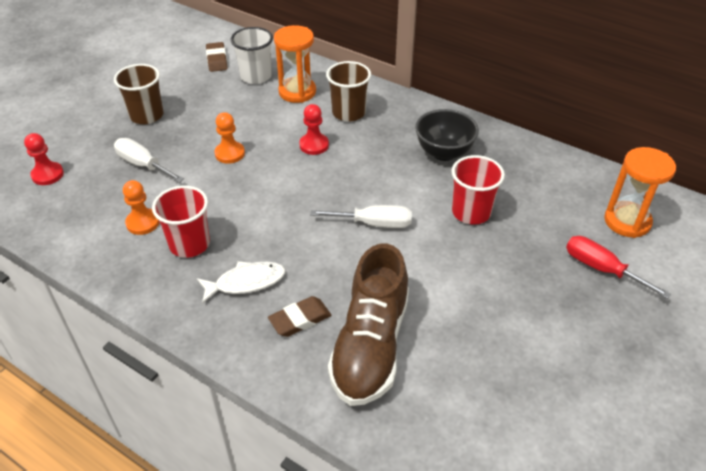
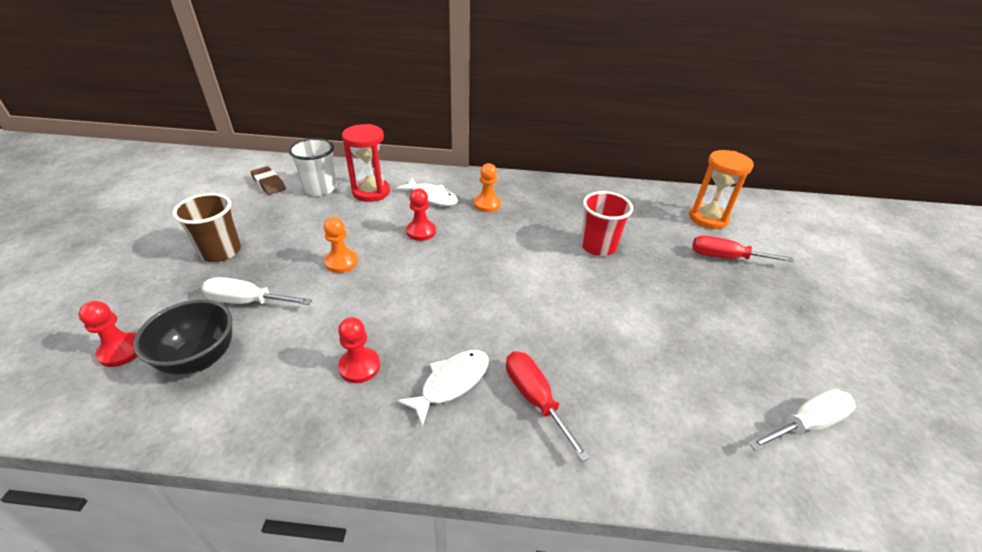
camera: 30 degrees left, 5 degrees down
(143, 223) = (287, 363): orange pawn -> orange pawn (487, 204)
(189, 244) = (359, 366): red cup -> red pawn
(297, 92) = (371, 192): orange hourglass -> red hourglass
(300, 319) = (535, 398): brown eraser -> red screwdriver
(348, 113) = (432, 197): brown cup -> white fish
(370, 346) = (619, 396): brown shoe -> none
(374, 224) = (529, 281): white screwdriver -> white screwdriver (806, 424)
(444, 153) = (537, 207): black bowl -> black bowl (200, 358)

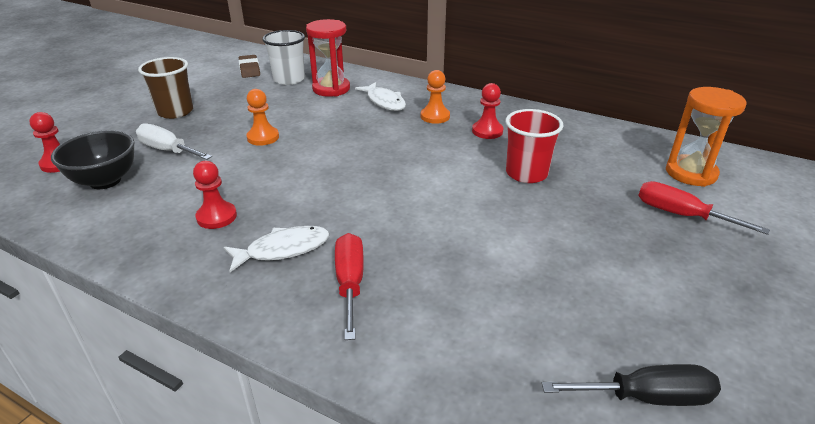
camera: 25 degrees right, 5 degrees down
(421, 231) = (352, 127): red pawn -> red pawn (487, 131)
(806, 424) = (647, 397): white screwdriver -> black screwdriver

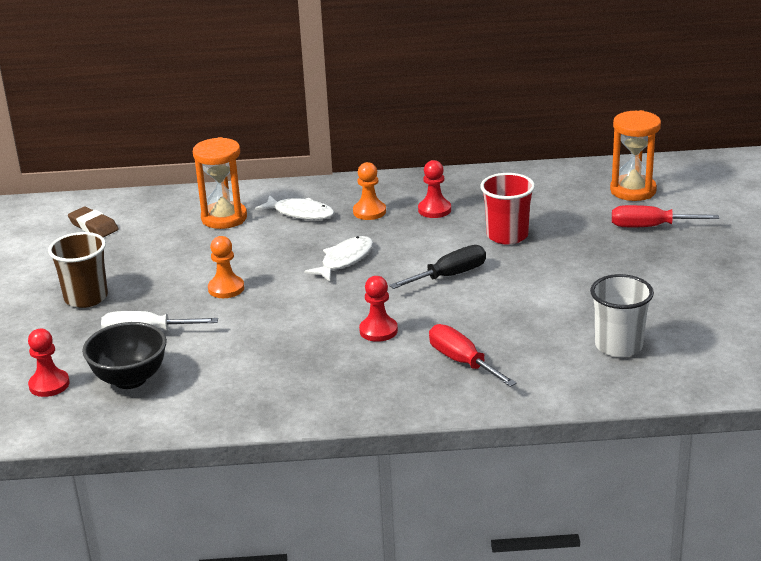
camera: 30 degrees left, 5 degrees down
(216, 217) = (288, 363): red pawn -> red pawn (378, 331)
(283, 249) = (381, 362): white fish -> white fish (344, 260)
(289, 79) = (160, 223): white cup -> white cup (618, 346)
(331, 89) = (224, 218): red hourglass -> orange hourglass
(647, 397) = (711, 344): black screwdriver -> black screwdriver (450, 276)

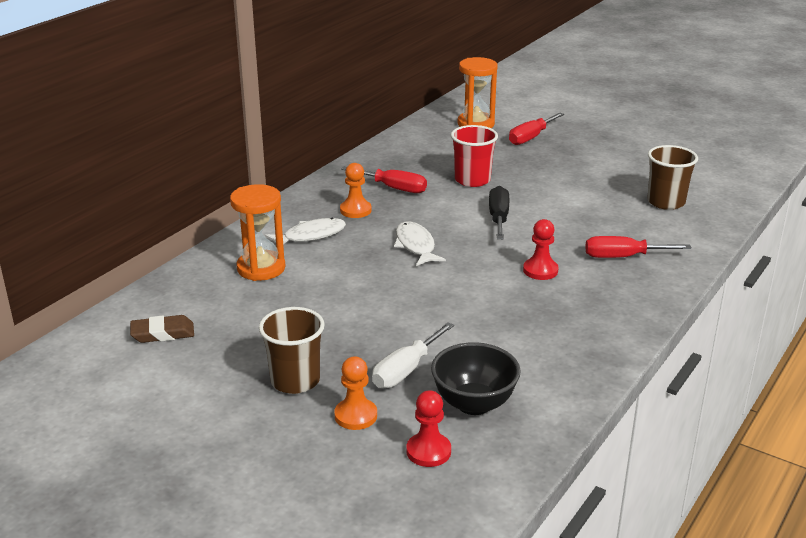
camera: 55 degrees left, 0 degrees up
(226, 288) = (384, 308): orange pawn -> orange pawn (355, 416)
(434, 210) = (394, 188): red pawn -> red screwdriver
(618, 346) = (666, 202): white cup -> brown cup

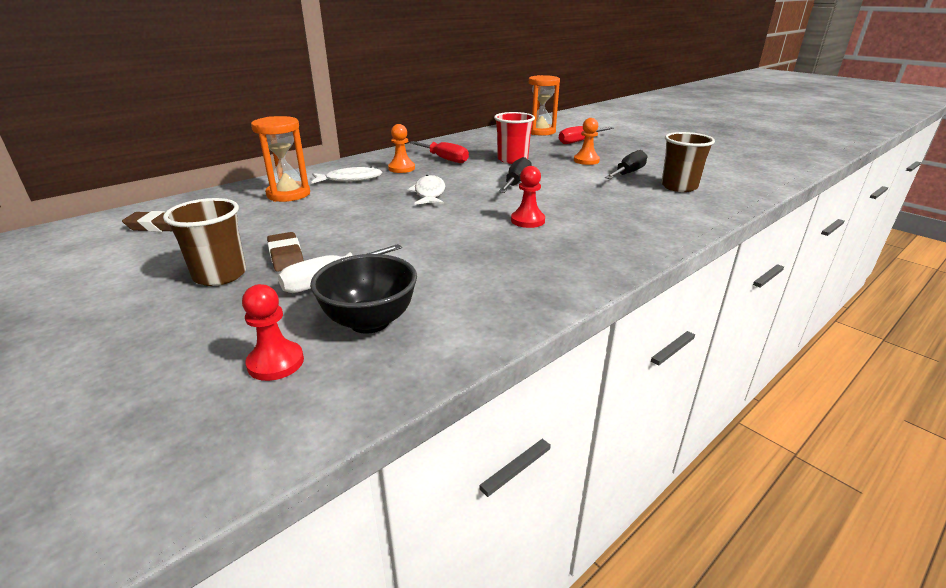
camera: 15 degrees right, 0 degrees up
(337, 349) = (286, 256): none -> brown eraser
(355, 416) = (240, 314): orange pawn -> orange pawn (586, 160)
(607, 188) = (628, 173): none -> black screwdriver
(623, 257) = (616, 219): red screwdriver -> none

